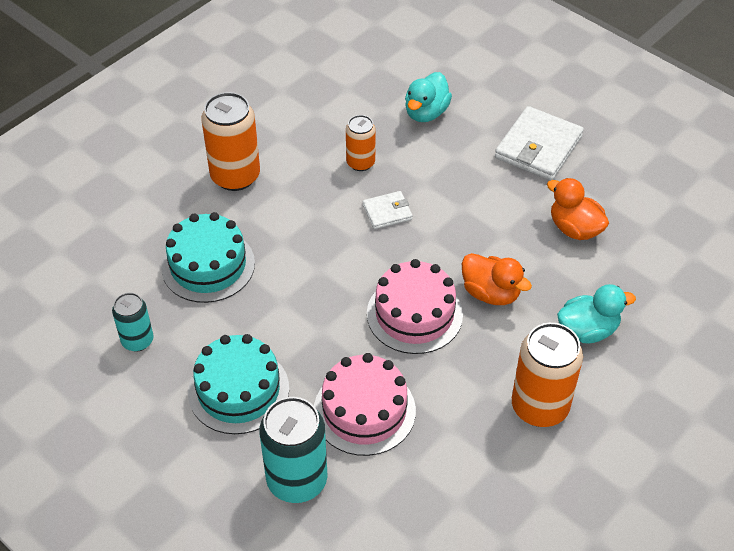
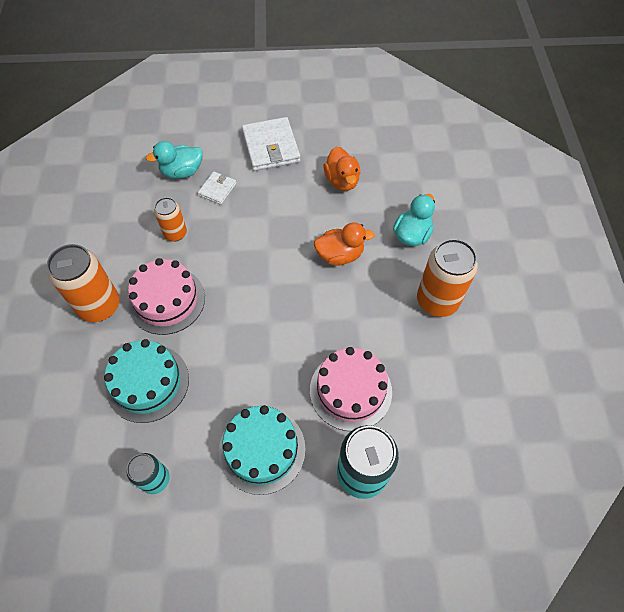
camera: 45 degrees left, 10 degrees up
(387, 212) = (227, 253): white wallet -> white wallet (217, 189)
(414, 314) = (312, 304): pink cake -> pink cake (167, 300)
(426, 113) = (182, 172): turquoise duck -> turquoise duck turned 90 degrees clockwise
(574, 228) = (342, 181): orange duck -> orange duck turned 105 degrees counterclockwise

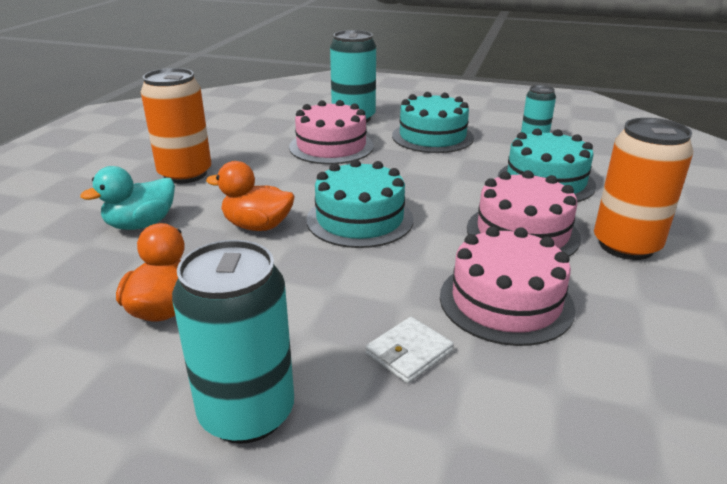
camera: 160 degrees left, 30 degrees down
(175, 233) = (506, 301): orange can -> pink cake
(182, 172) = (482, 410): turquoise duck -> none
(271, 147) = (247, 413): white wallet -> turquoise can
(278, 282) = (360, 219): none -> turquoise cake

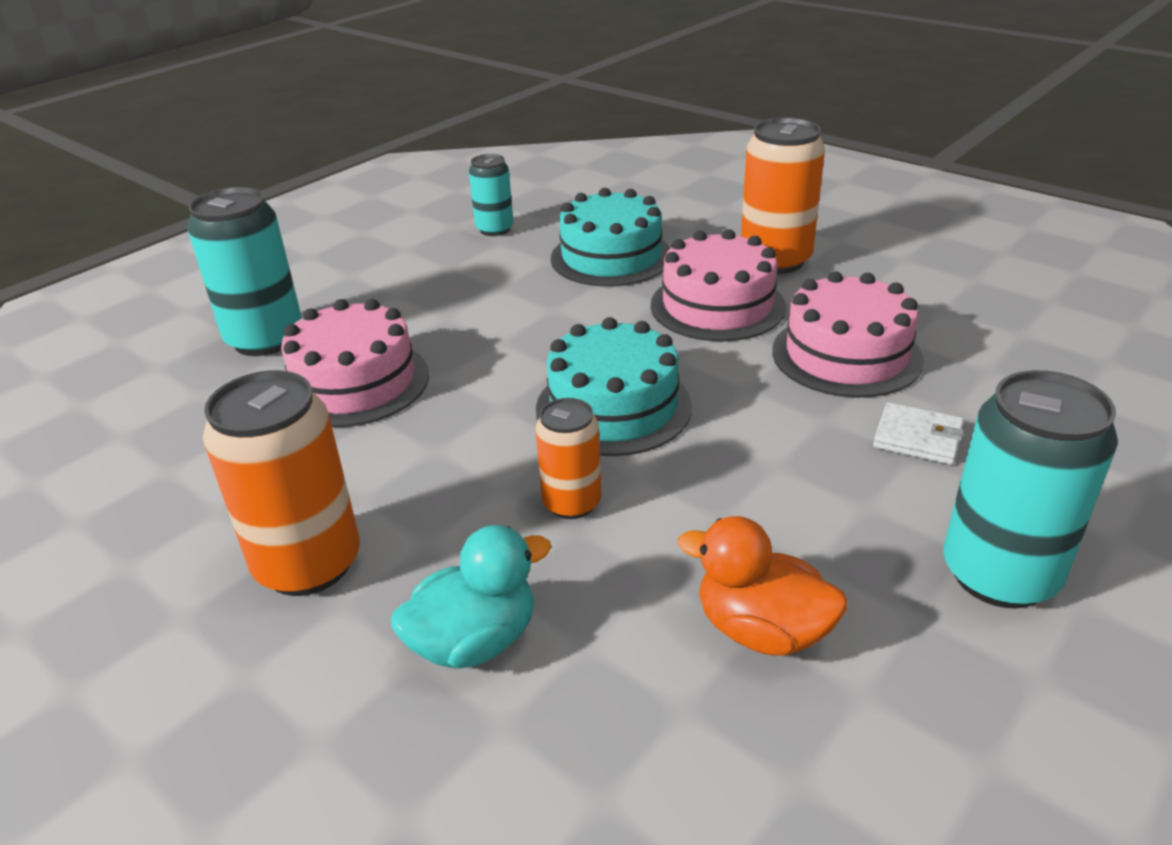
camera: 65 degrees left, 5 degrees up
(141, 224) = (475, 641): turquoise duck -> turquoise duck turned 105 degrees counterclockwise
(257, 226) = (572, 503): orange duck -> orange can
(409, 353) = (917, 438): white wallet -> white wallet turned 45 degrees counterclockwise
(432, 136) = (411, 292): turquoise cake -> none

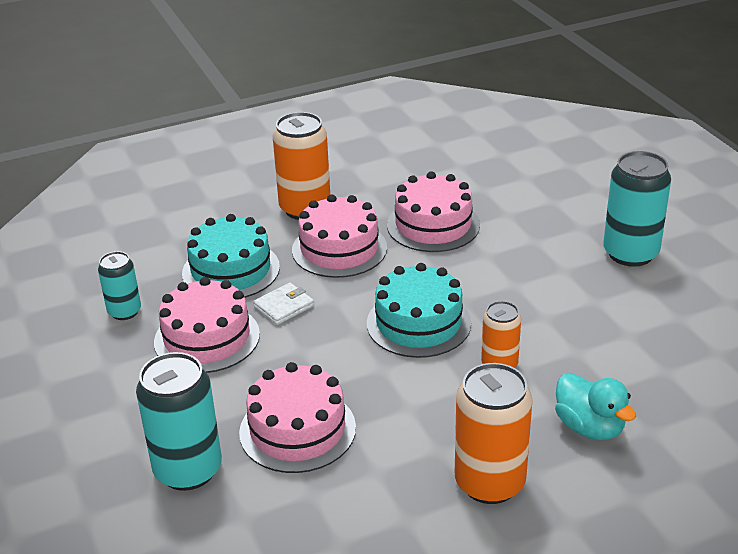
camera: 65 degrees left, 0 degrees up
(475, 641) = (589, 427): turquoise duck -> turquoise duck turned 150 degrees clockwise
(482, 282) = (207, 338): none -> pink cake
(761, 630) = (629, 332): orange duck -> none
(917, 438) = (522, 233): white wallet -> white wallet (284, 306)

